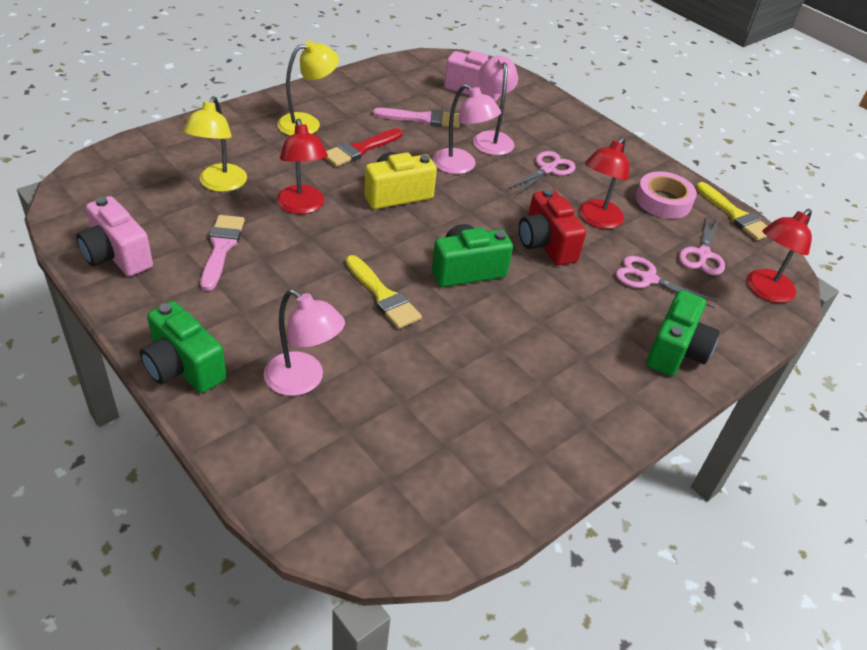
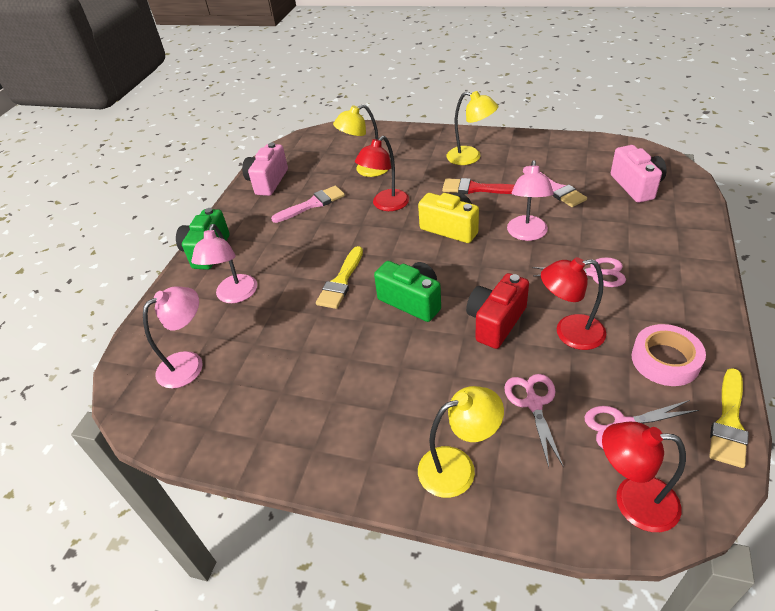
camera: 65 degrees right, 0 degrees up
(491, 138) = (587, 227): pink lamp -> pink lamp (189, 364)
(676, 351) = (458, 467): green camera -> yellow lamp

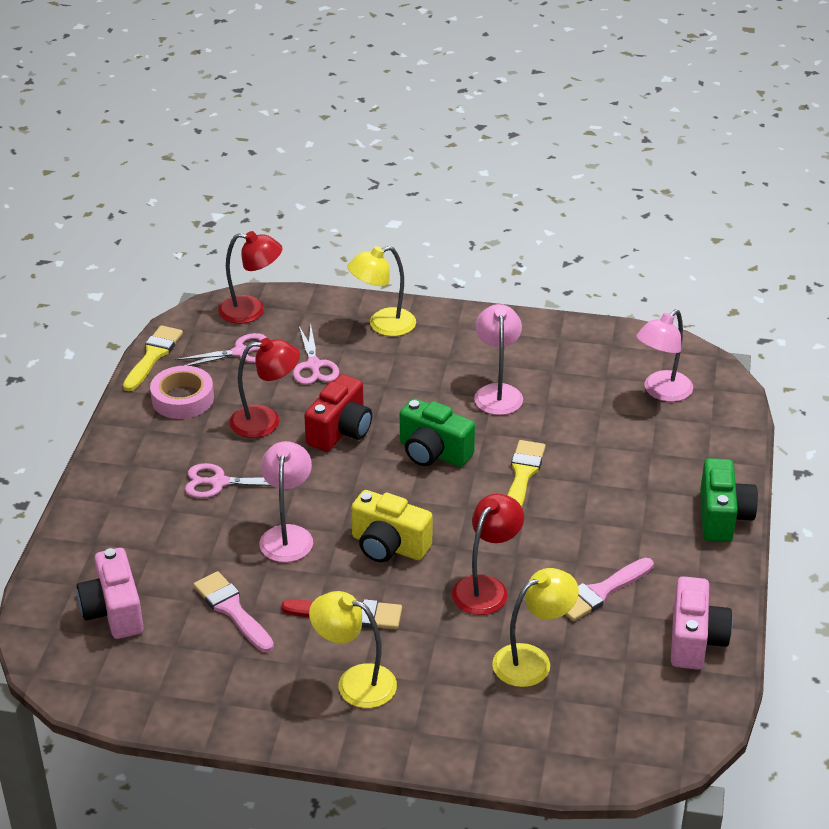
camera: 170 degrees right, 5 degrees down
(234, 296) = (650, 459): pink lamp -> pink lamp (497, 392)

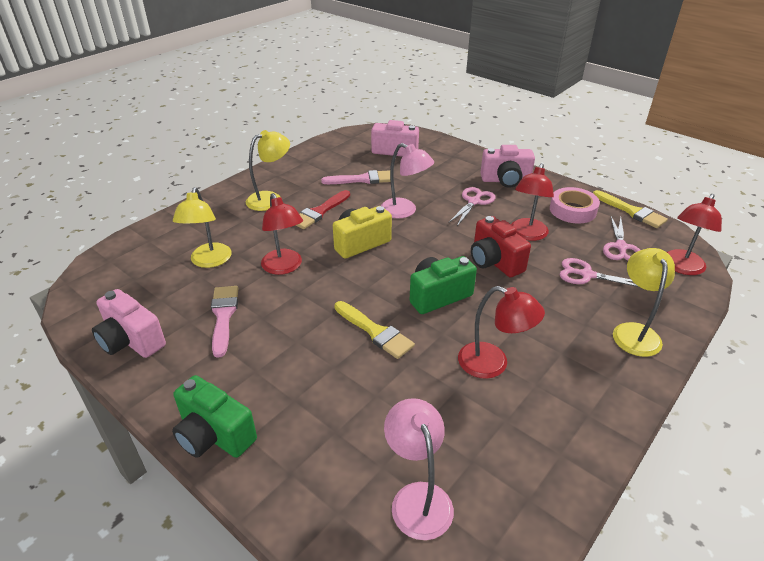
camera: 120 degrees right, 0 degrees up
(140, 470) = (505, 180): none -> pink camera
(497, 392) = (493, 364): pink lamp -> red lamp

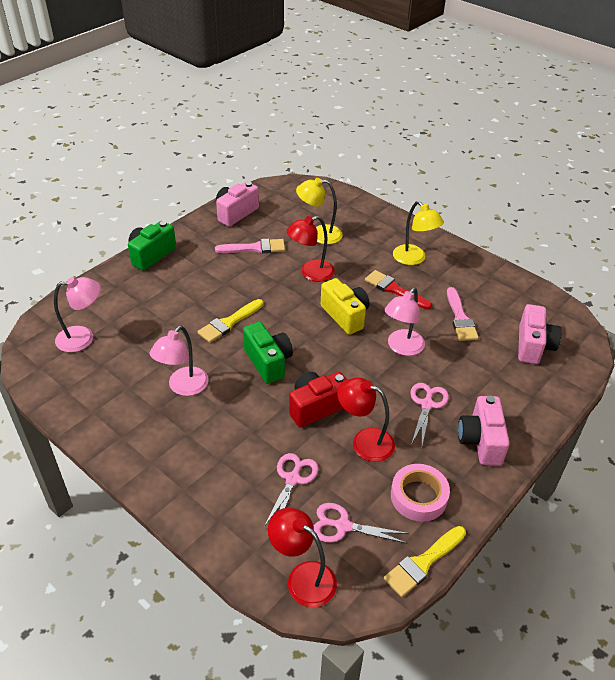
camera: 90 degrees right, 5 degrees up
(474, 202) = (427, 404): pink scissors -> pink scissors turned 105 degrees counterclockwise
(493, 364) = (183, 387): red lamp -> pink lamp
(634, 332) = (205, 496): yellow lamp -> none

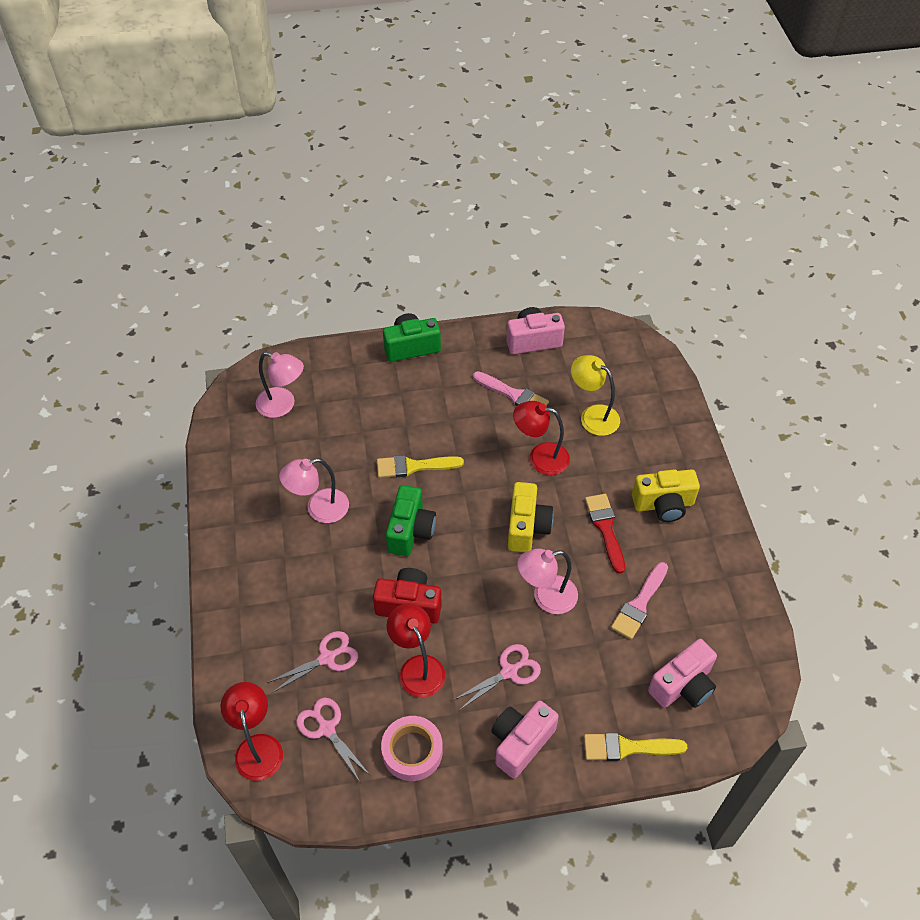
camera: 40 degrees right, 10 degrees up
(414, 259) = (663, 504): yellow lamp -> yellow camera
(423, 563) = (357, 809): yellow brush -> yellow brush (627, 747)

